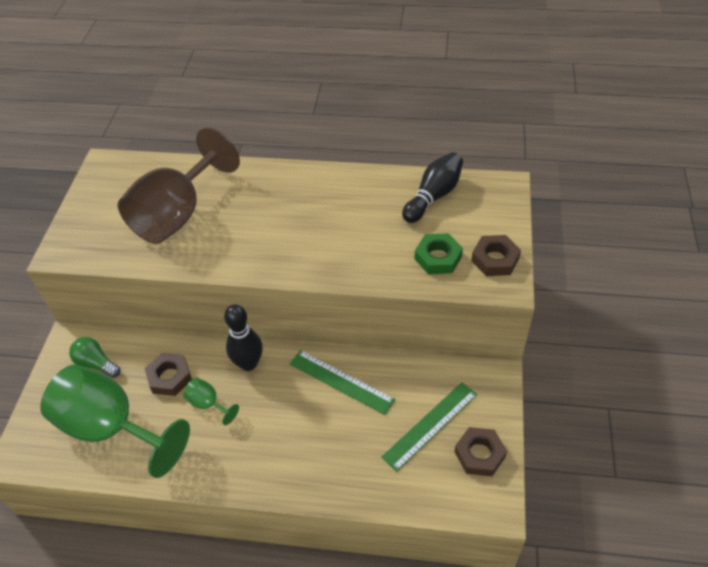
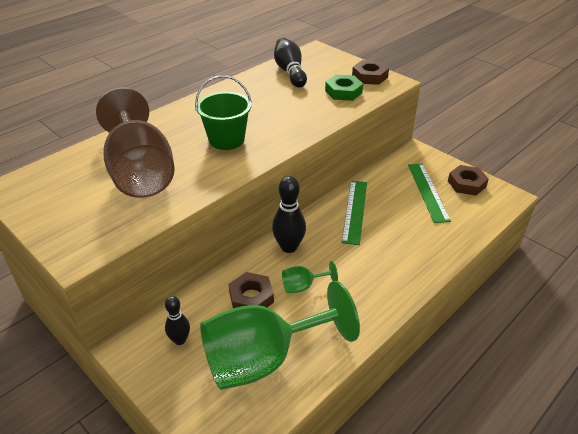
camera: 55 degrees left, 10 degrees down
(96, 363) = (180, 340): green light bulb -> black bowling pin
(269, 231) = (226, 140): none -> green bucket
(341, 381) = (354, 211): green ruler -> green ruler turned 60 degrees counterclockwise

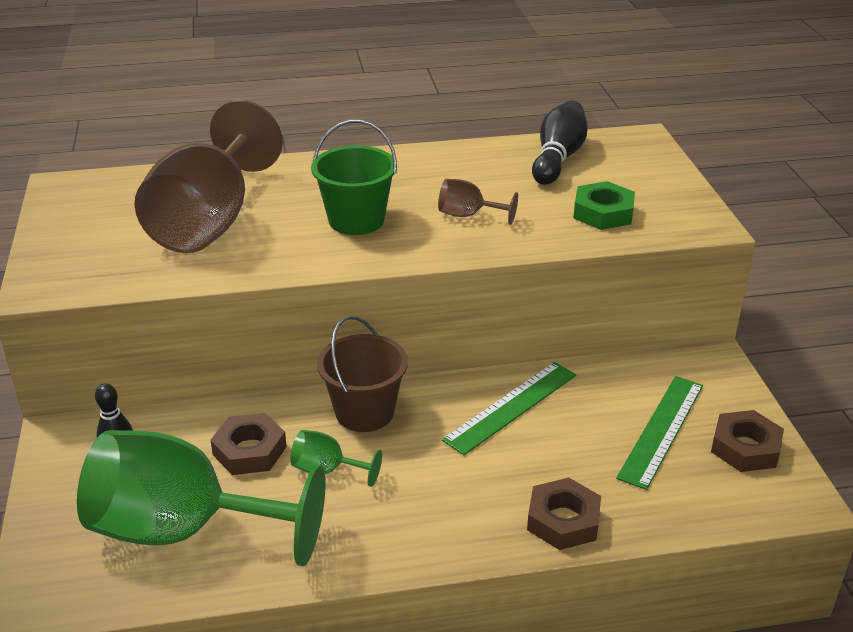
camera: 35 degrees right, 5 degrees down
(282, 116) = (468, 215): none -> brown goblet
(289, 247) = (364, 412): black bowling pin -> brown bucket
(369, 76) = (676, 204): brown nut -> brown nut (563, 520)

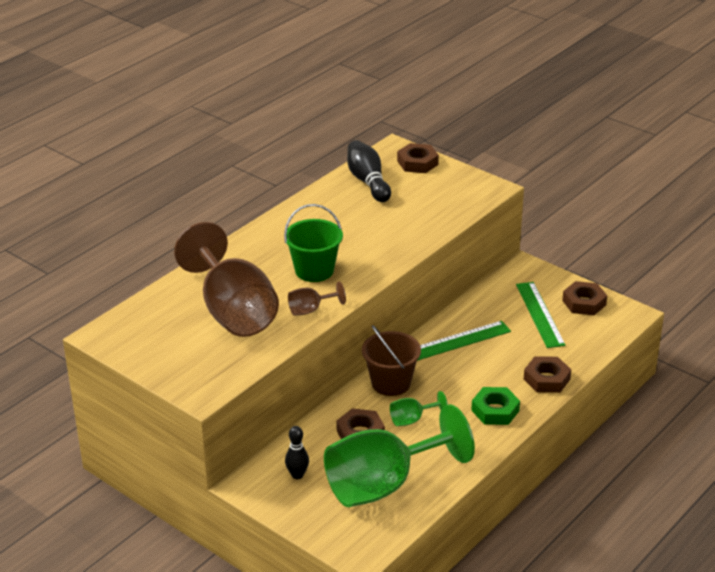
camera: 40 degrees left, 0 degrees up
(468, 215) = (369, 239): brown goblet -> brown goblet (310, 310)
(511, 407) = (458, 341): green ruler -> green ruler turned 60 degrees clockwise
(603, 213) = (435, 205): green nut -> green nut (495, 410)
(647, 162) = (417, 163): none -> brown nut

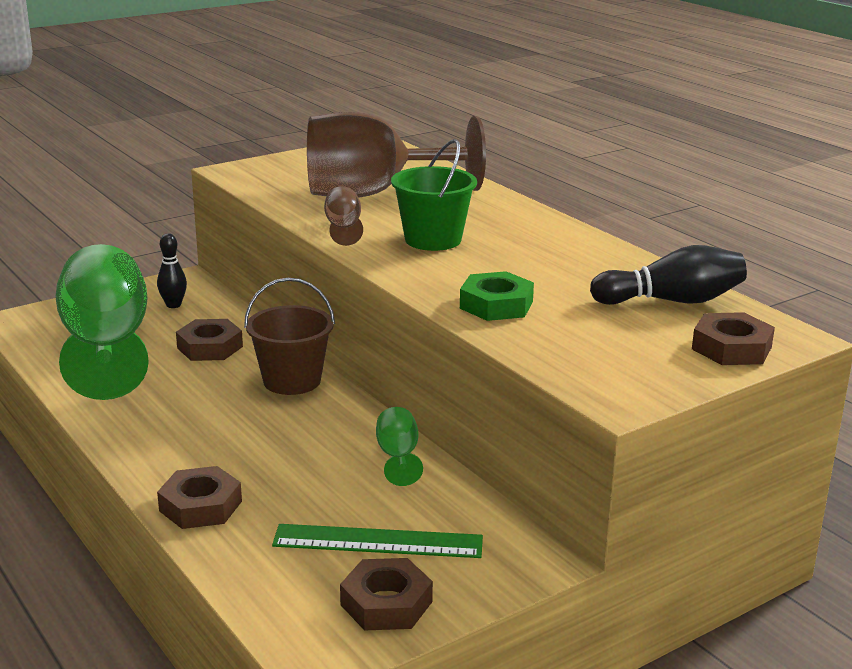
camera: 105 degrees right, 10 degrees down
(412, 419) = (205, 383): green goblet -> green goblet (398, 457)
(458, 341) = (352, 448): green ruler -> none
(495, 410) = (168, 445): green nut -> green nut (496, 305)

